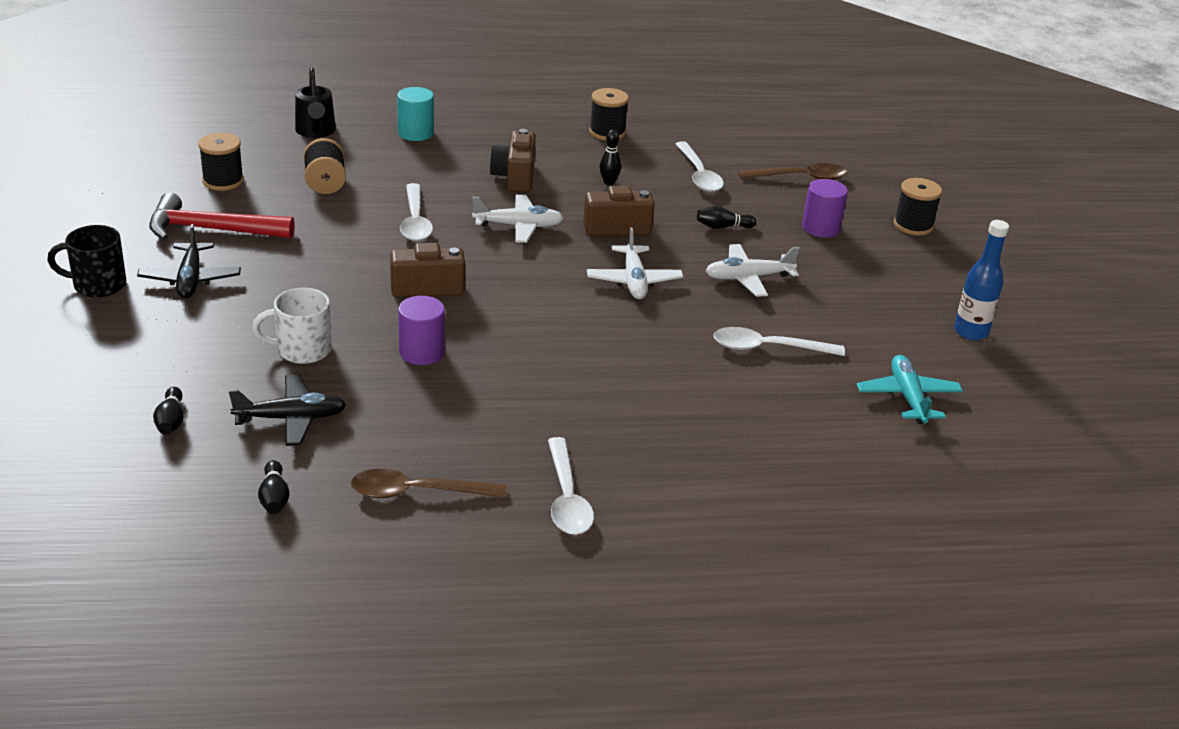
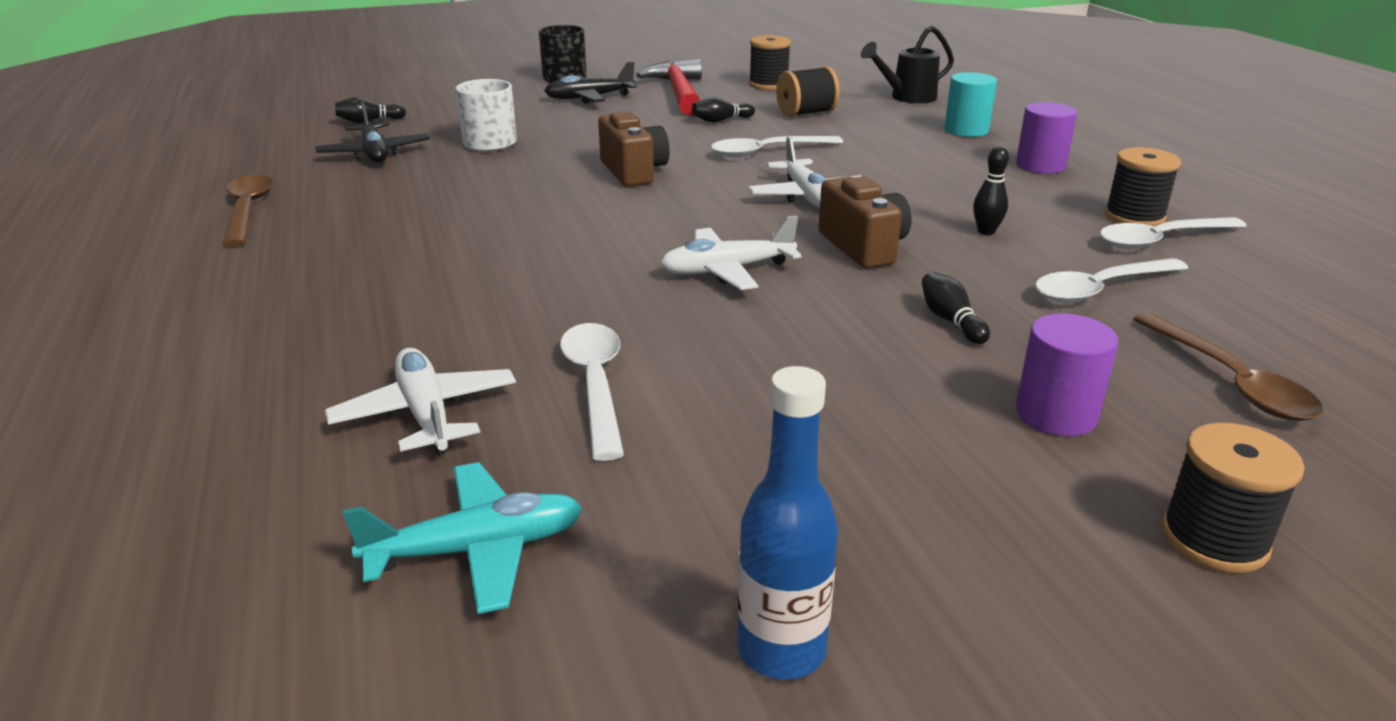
camera: 80 degrees right, 5 degrees down
(274, 498) = (252, 163): black bowling pin -> black bowling pin (721, 120)
(421, 352) = (502, 184): purple cylinder -> purple cylinder (1040, 165)
(514, 177) = (926, 181): brown camera -> none
(567, 498) = (219, 278): white spoon -> white spoon (1160, 240)
(748, 278) = (804, 353): white plane -> white plane (426, 414)

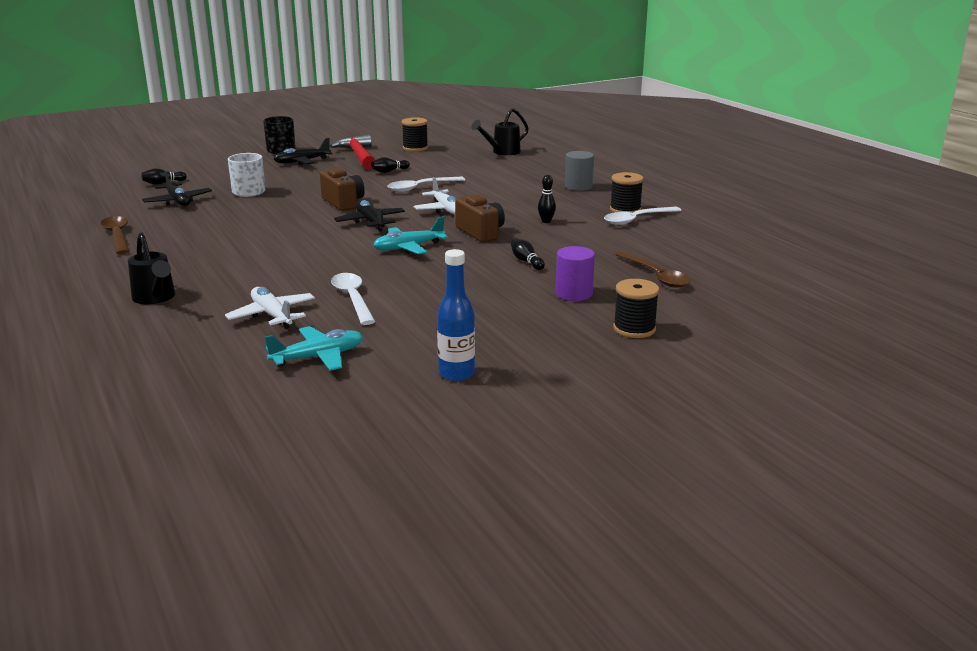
camera: 10 degrees left, 5 degrees down
(234, 348) = (155, 298): none -> black watering can
(670, 212) = (370, 222): none -> black plane
(727, 270) = (408, 248): white plane -> turquoise plane
(806, 113) = (441, 164): black spool -> none
(966, 130) = (537, 169): turquoise cylinder -> none
(1040, 165) = (578, 186): purple cylinder -> grey cylinder
(1099, 289) = (602, 243): white spoon -> none

